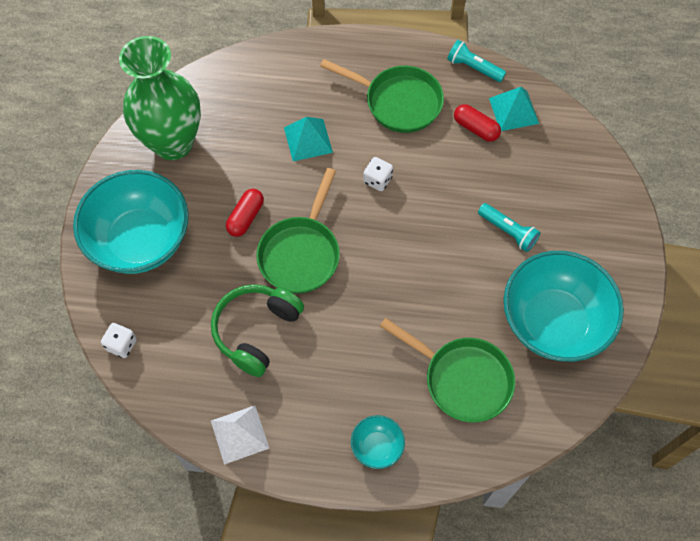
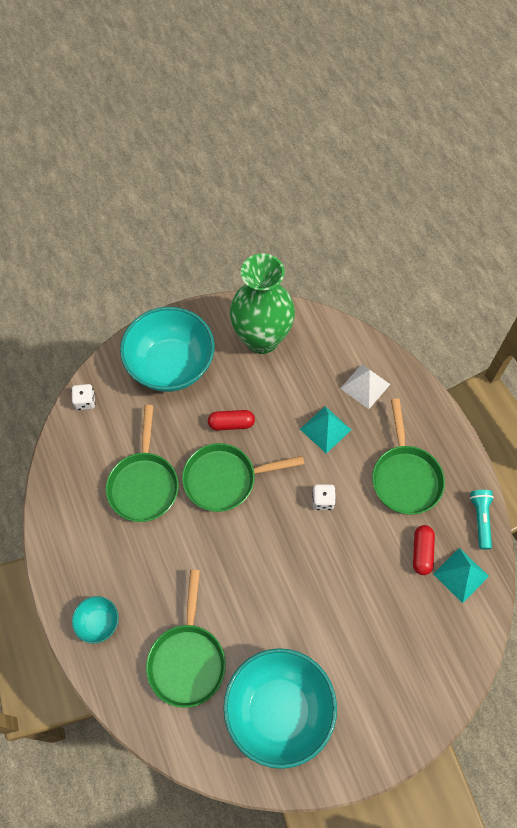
camera: 60 degrees right, 0 degrees up
(240, 434) = (59, 518): white pyramid -> white pyramid (365, 386)
(256, 331) = (144, 484): green headphones -> green pan
(508, 231) = (340, 629): turquoise flashlight -> none

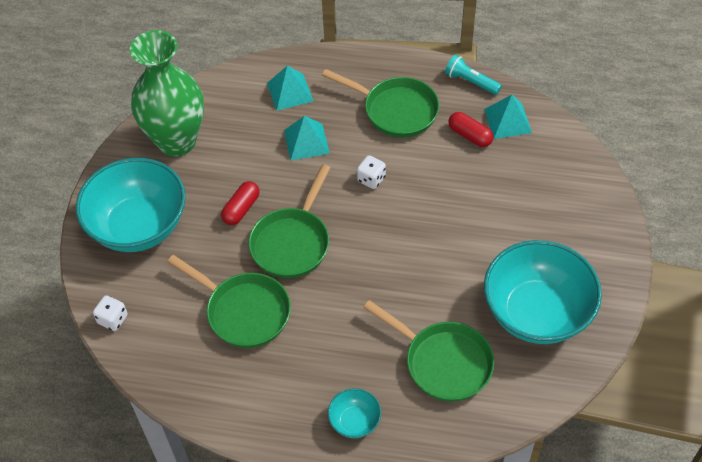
camera: 55 degrees left, 10 degrees down
(365, 386) = (290, 92): white pyramid -> turquoise pyramid

